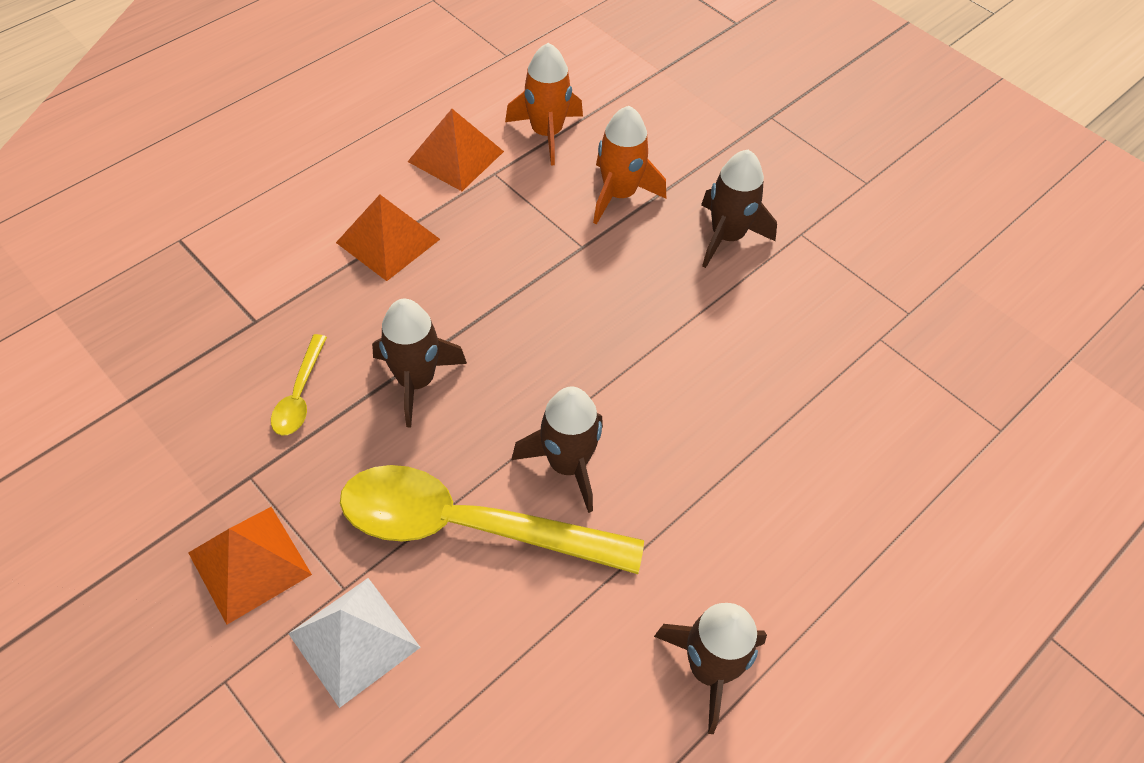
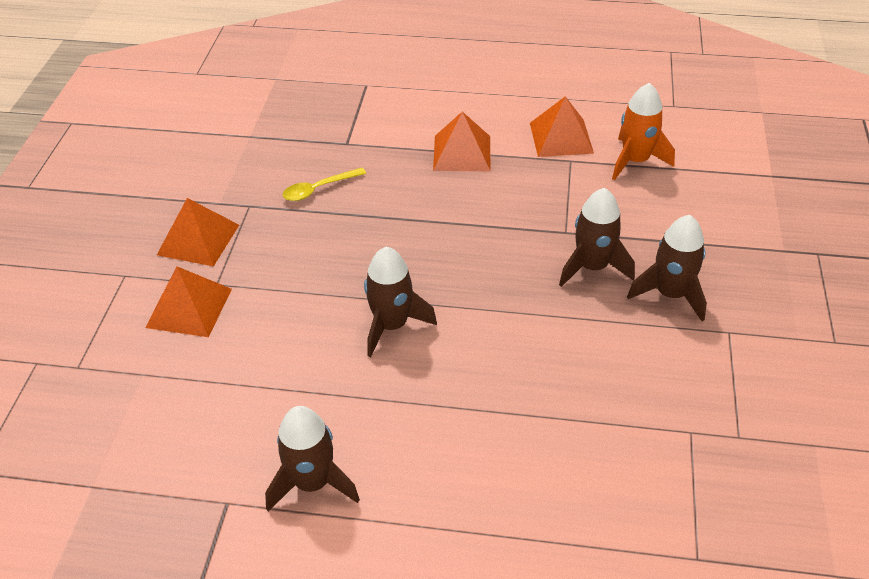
camera: 55 degrees right, 10 degrees down
(354, 640) = (189, 308): white pyramid -> orange pyramid
(416, 381) = (378, 226): brown rocket -> brown rocket (592, 267)
(469, 526) = (304, 309): yellow spoon -> none
(619, 194) = (632, 222): orange rocket -> none

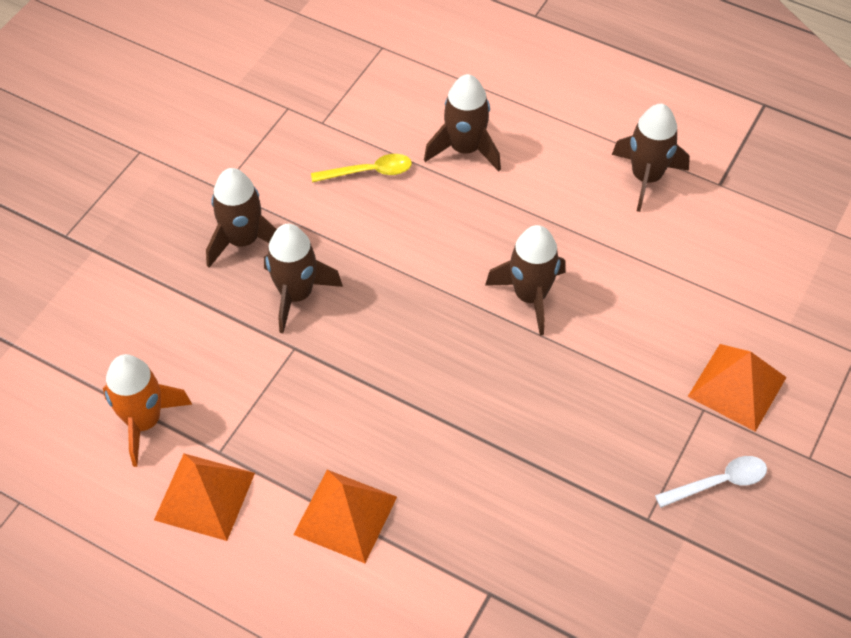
camera: 160 degrees left, 10 degrees up
(198, 239) = (718, 483): orange pyramid -> white spoon
(318, 189) = (552, 516): yellow spoon -> yellow spoon (369, 172)
(523, 451) = (464, 149): none -> brown rocket

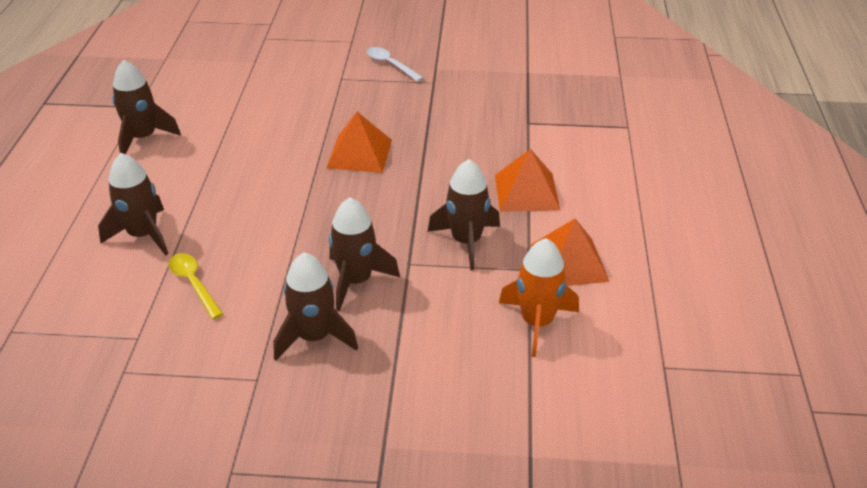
camera: 115 degrees left, 15 degrees down
(530, 296) = (289, 162): brown rocket -> brown rocket (466, 241)
(737, 386) = (316, 70): orange pyramid -> orange pyramid (359, 153)

